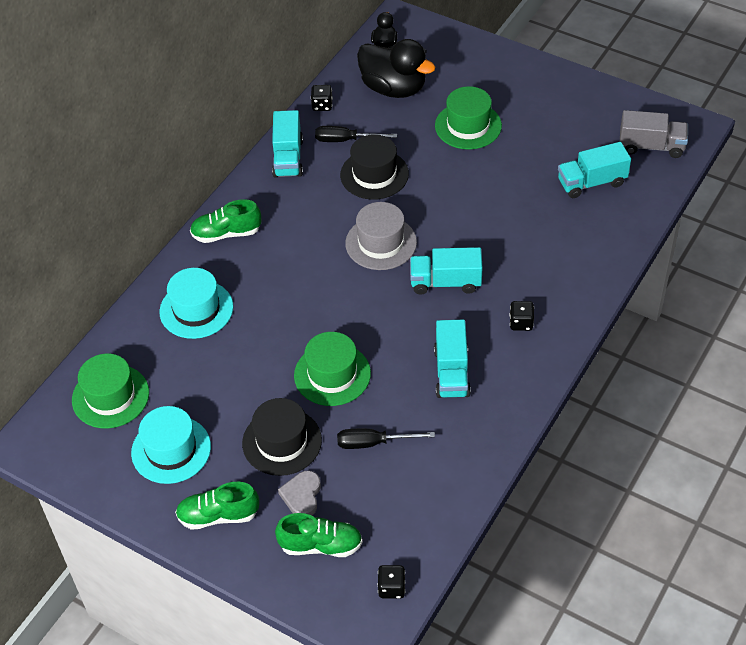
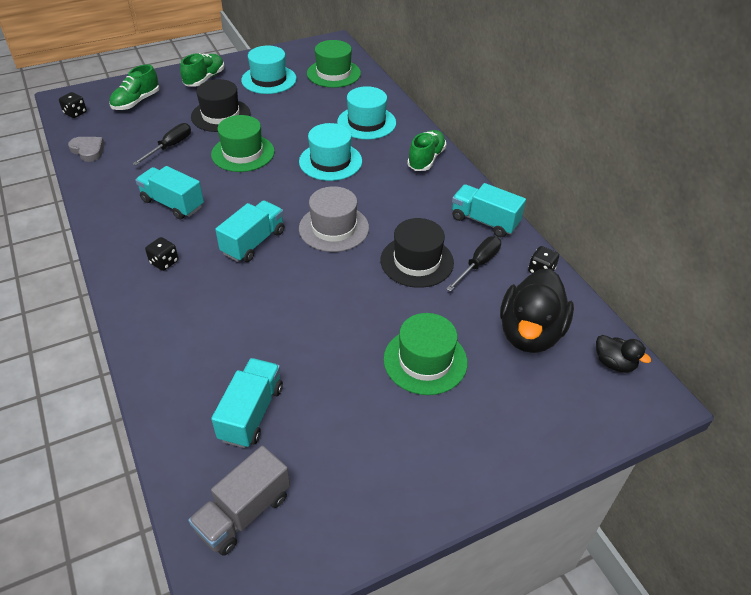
camera: 120 degrees right, 5 degrees down
(288, 299) = (330, 161): none -> turquoise hat
(302, 496) = (175, 108): grey heart -> grey heart (88, 150)
(394, 88) = (530, 333): black duck -> black duck turned 45 degrees counterclockwise

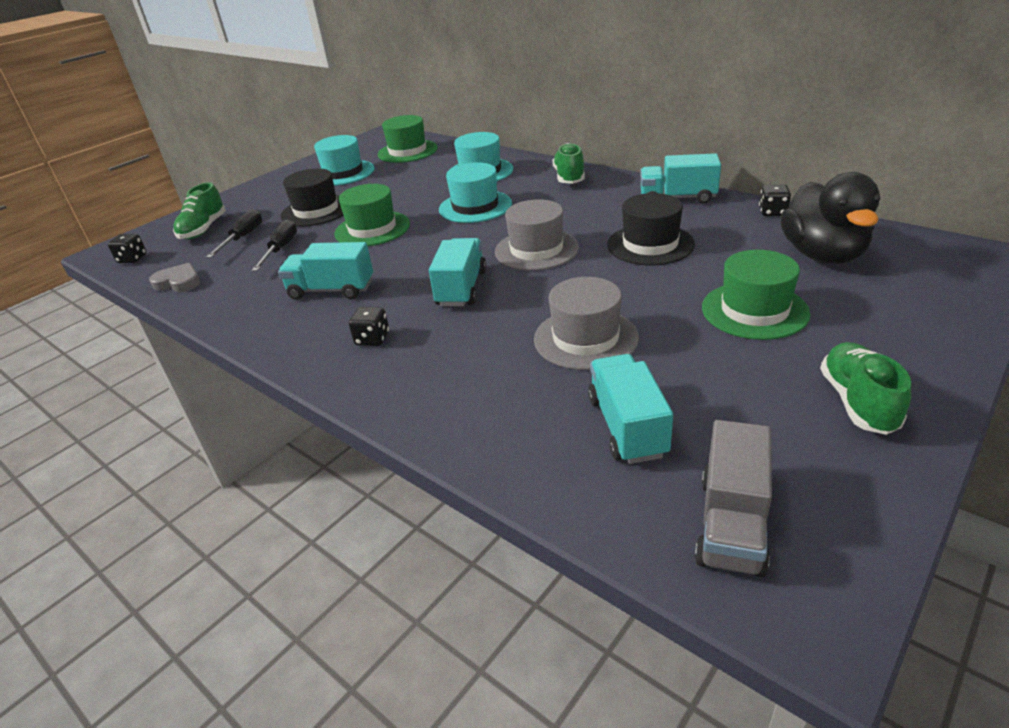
camera: 20 degrees left, 10 degrees down
(204, 79) = (269, 192): green shoe -> green shoe (857, 402)
(292, 328) = (585, 338): none -> grey hat
(478, 264) = (711, 227): black screwdriver -> black screwdriver (243, 237)
(614, 363) = (922, 248): black duck -> none

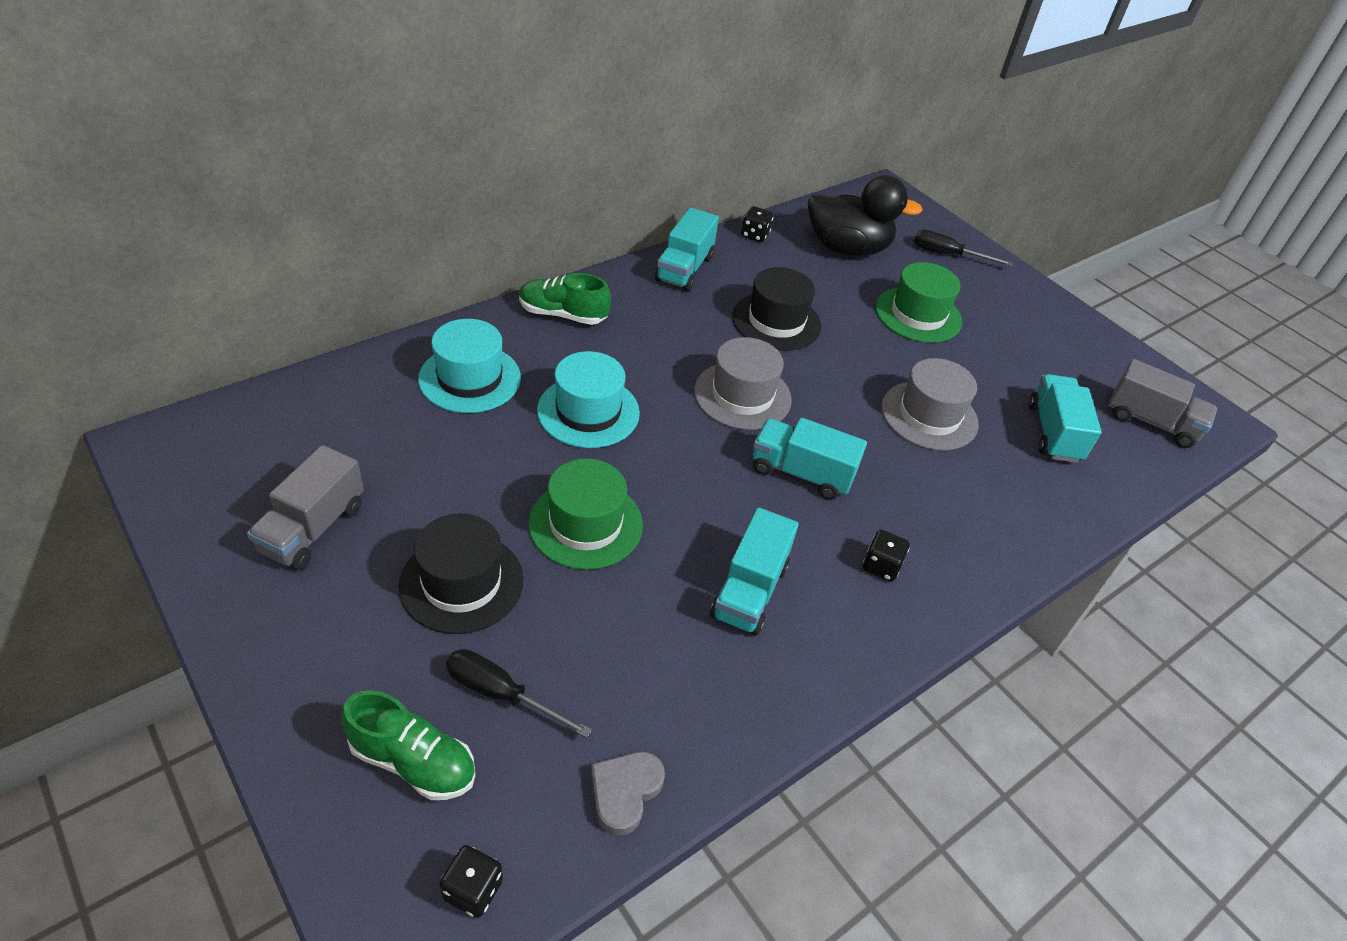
camera: 85 degrees left, 10 degrees up
(281, 249) = (584, 641): black screwdriver -> black screwdriver (947, 254)
(343, 173) = (313, 528): turquoise hat -> grey truck
(407, 151) = (293, 432): green hat -> none
(627, 426) = (1053, 433): turquoise truck -> turquoise truck turned 90 degrees clockwise
(857, 402) = (1042, 323): green shoe -> none

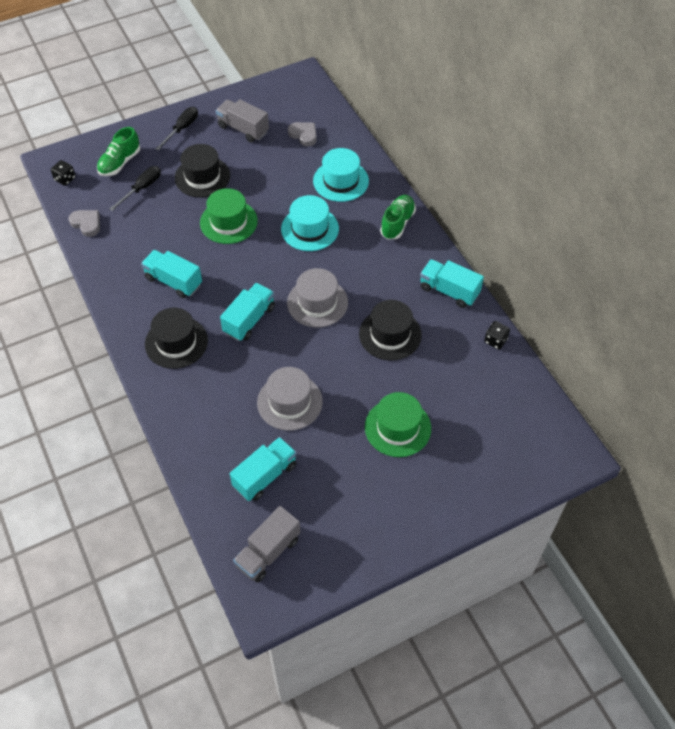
camera: 105 degrees right, 10 degrees up
(342, 432) = (304, 135): none -> grey heart
(847, 248) = (482, 400): black duck -> none
(881, 566) = (176, 342): black dice -> black hat
(947, 254) = (479, 475): black screwdriver -> black screwdriver (182, 129)
(1053, 433) = (265, 476): turquoise truck -> turquoise truck turned 60 degrees counterclockwise

